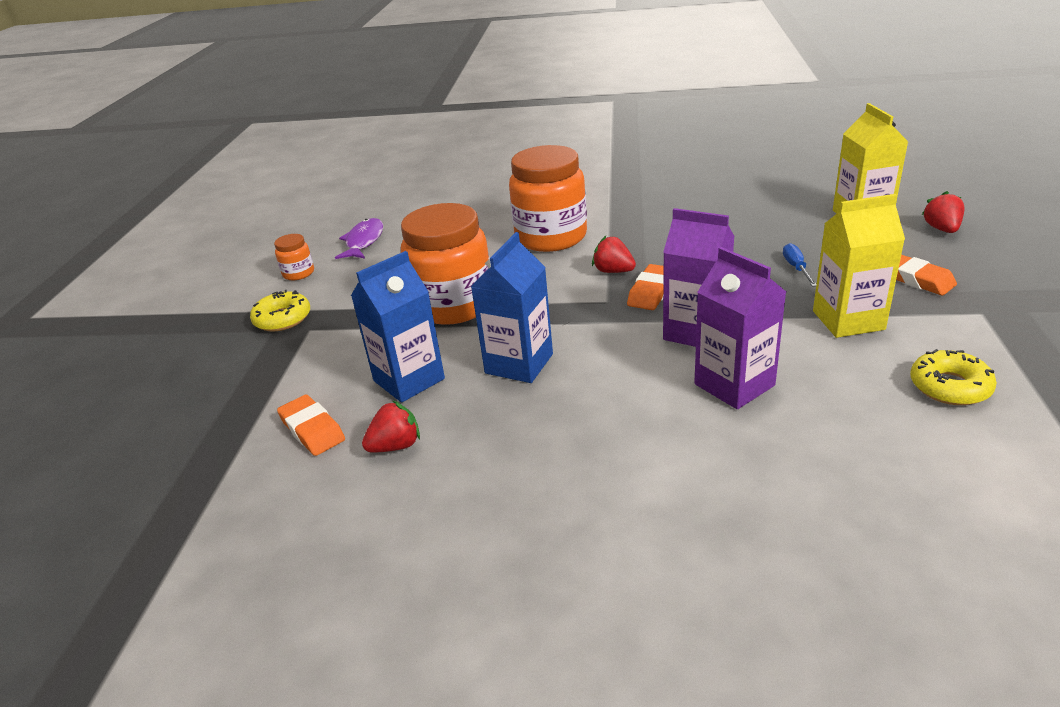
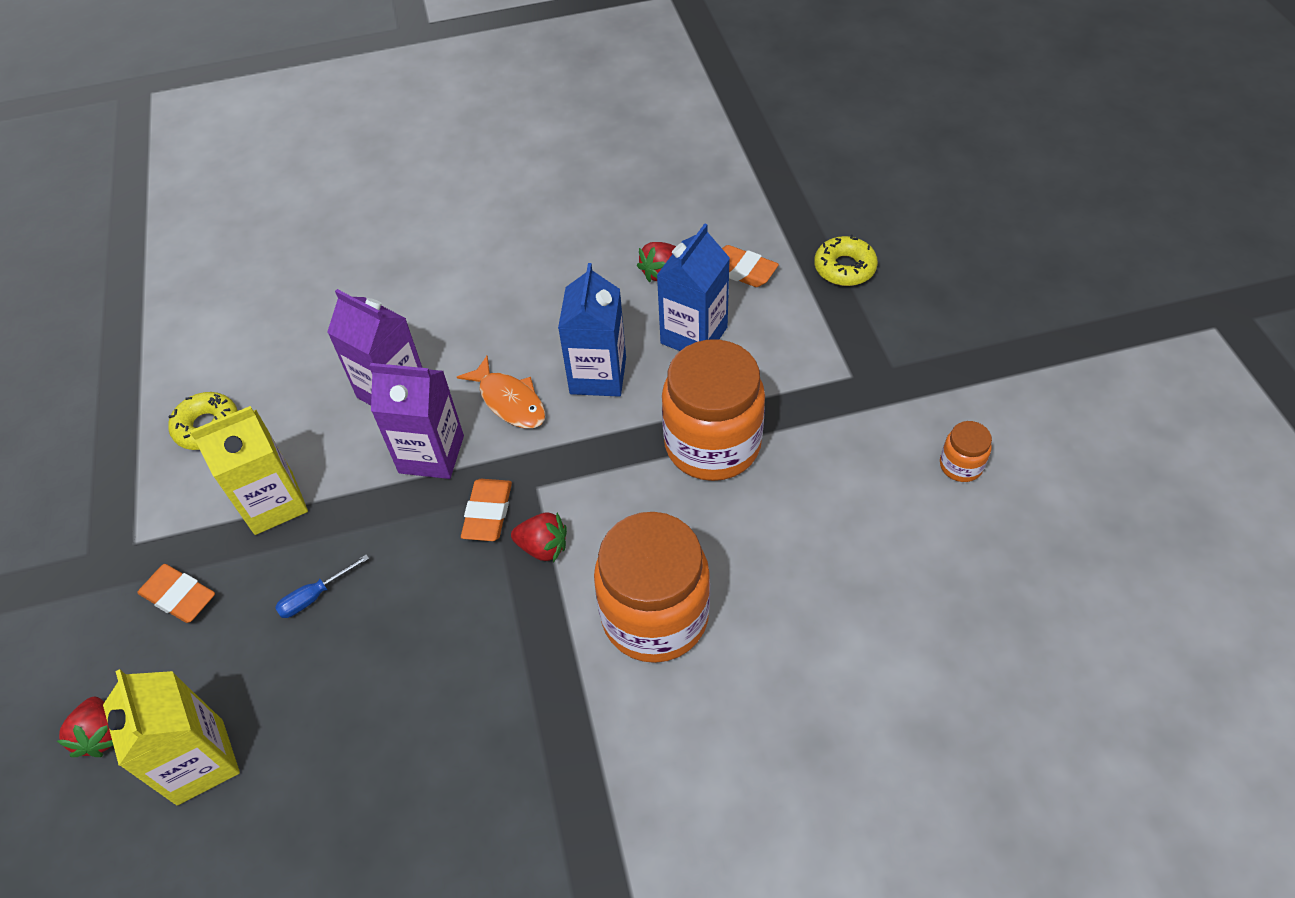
camera: 160 degrees right, 20 degrees up
(282, 319) = (898, 384): yellow donut -> yellow donut (844, 268)
(364, 241) = (933, 556): purple fish -> none
(612, 358) = (509, 401): none -> orange fish
(796, 268) = (315, 596): blue screwdriver -> blue screwdriver turned 75 degrees clockwise

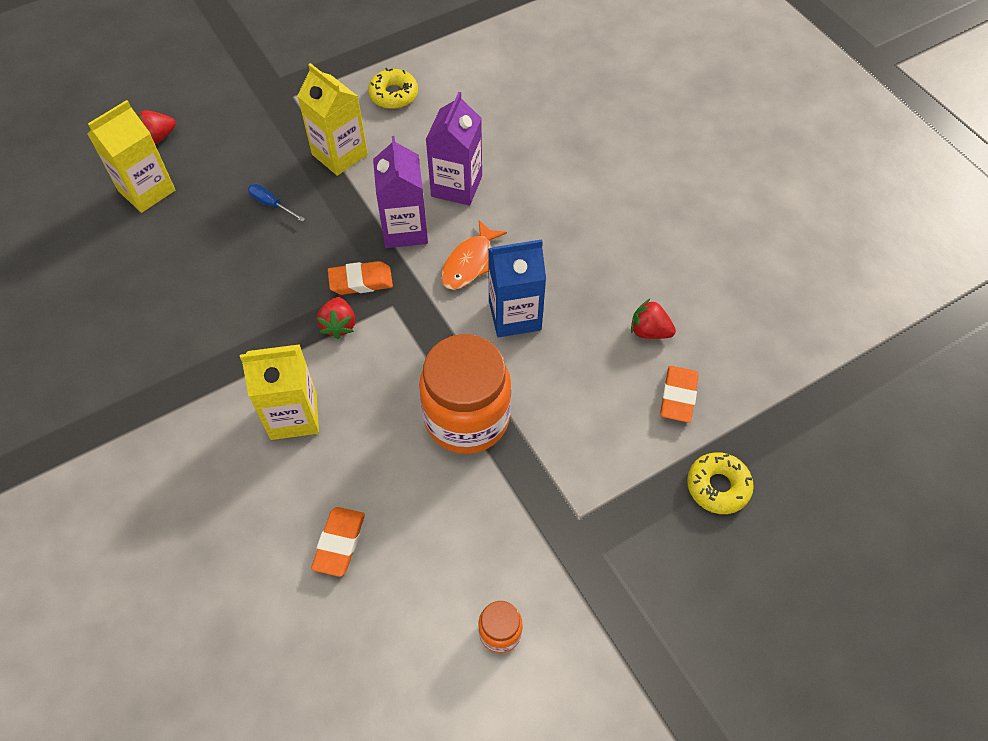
camera: 70 degrees right, 5 degrees up
(179, 596) = (257, 134): orange eraser -> orange eraser (339, 543)
(655, 616) = (293, 415): orange jar -> yellow carton
(694, 335) = (583, 375): blue carton -> none

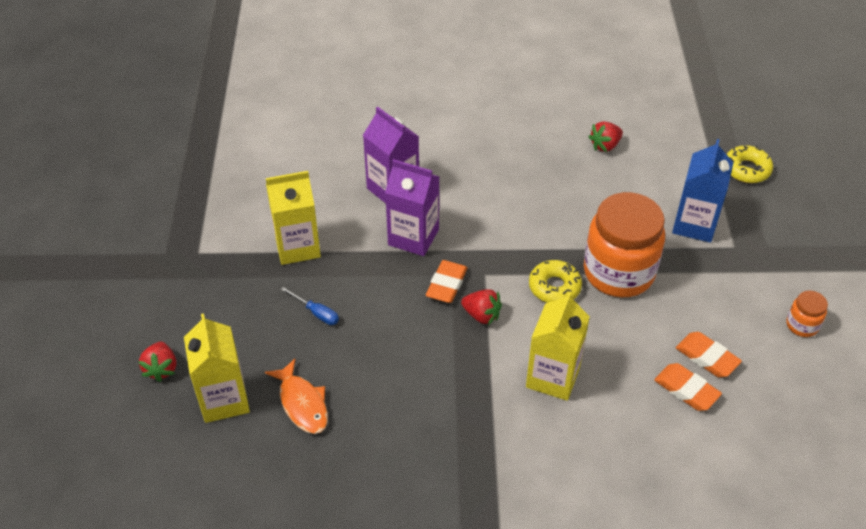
camera: 60 degrees left, 10 degrees down
(271, 204) = (316, 313): blue screwdriver -> blue screwdriver turned 120 degrees counterclockwise
(393, 95) = (259, 187): yellow donut -> yellow donut (554, 287)
(469, 263) = (476, 213): orange fish -> orange fish (302, 403)
(515, 315) = (544, 208): blue carton -> blue carton (694, 224)
(678, 396) = (667, 156): orange eraser -> orange eraser (707, 357)

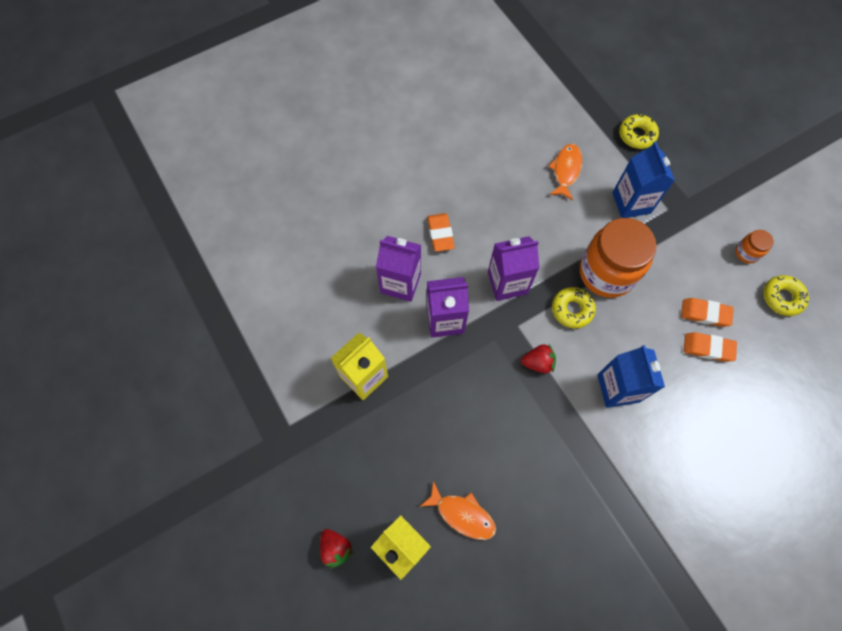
camera: 30 degrees left, 20 degrees up
(316, 313) = (419, 429): blue screwdriver -> none
(446, 284) = (496, 349): orange eraser -> orange eraser (440, 234)
(502, 235) = (507, 283): none -> purple carton
(553, 377) = (618, 388): yellow carton -> blue carton
(605, 146) = (529, 162): red strawberry -> none
(640, 168) = (565, 170): none -> orange fish
(816, 385) = (782, 298): none -> yellow donut

